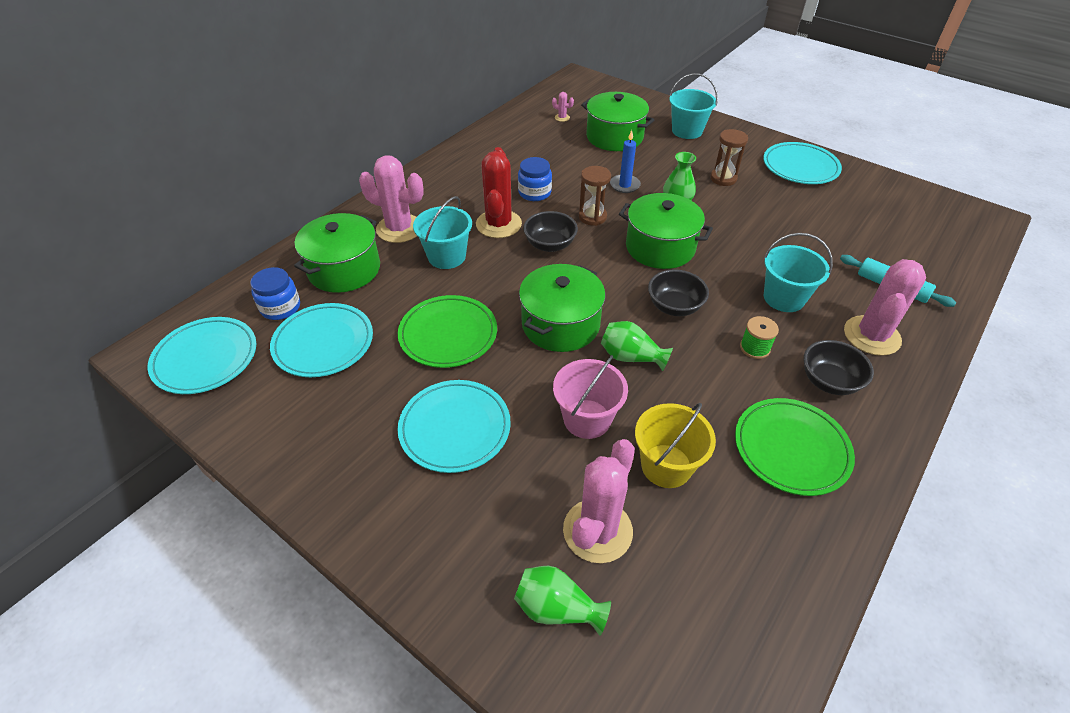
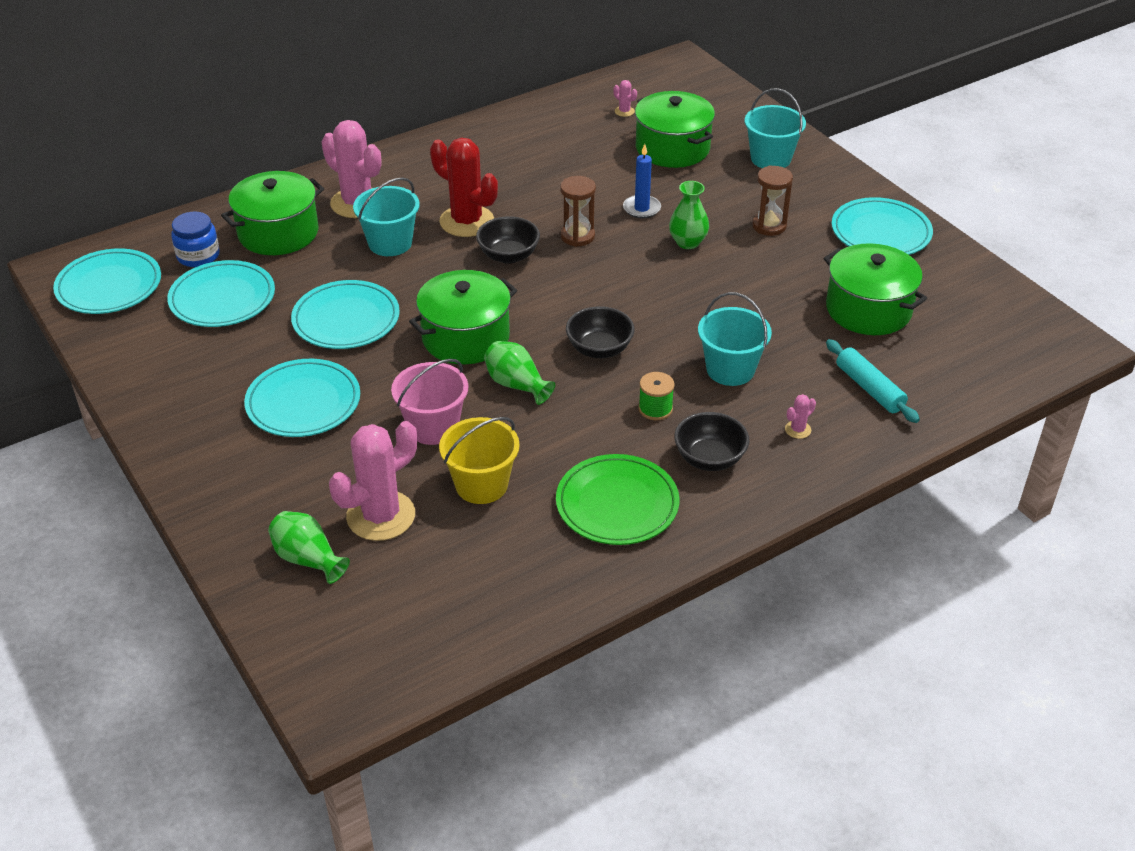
camera: 20 degrees right, 5 degrees down
(448, 334) = (346, 319): green plate -> turquoise plate
(498, 224) = (466, 221): red cactus -> red cactus turned 75 degrees counterclockwise
(534, 193) = (530, 195): blue jar -> none
(660, 247) = (631, 286): green pot -> green pot (868, 309)
(871, 336) = (798, 430): pink cactus -> pink cactus, size x0.41

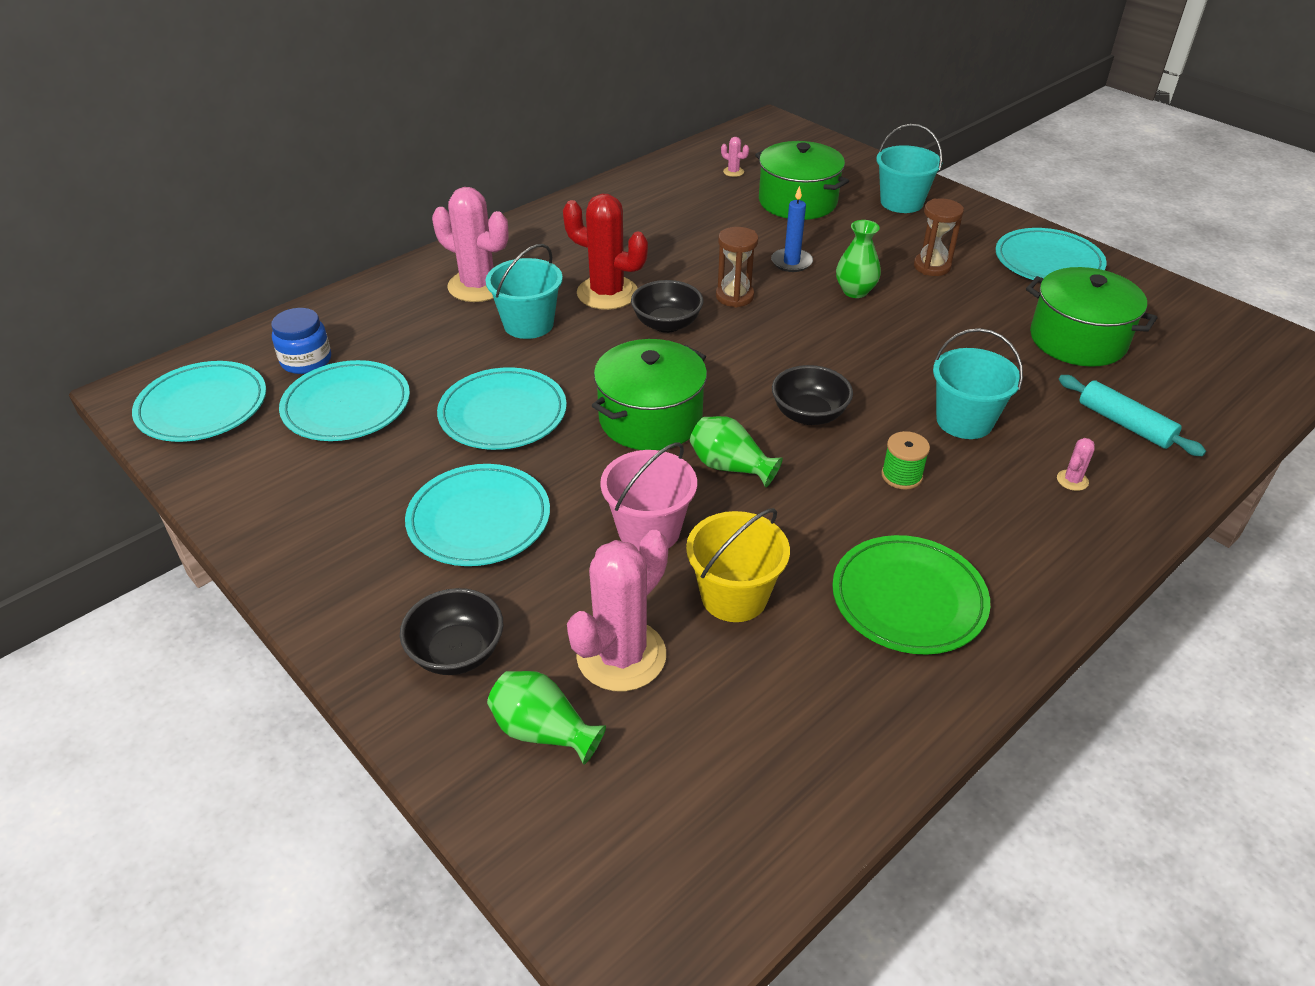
camera: 10 degrees left, 0 degrees up
(278, 232) = (395, 326): green pot -> none
(709, 458) = (990, 527): black bowl -> black bowl (457, 652)

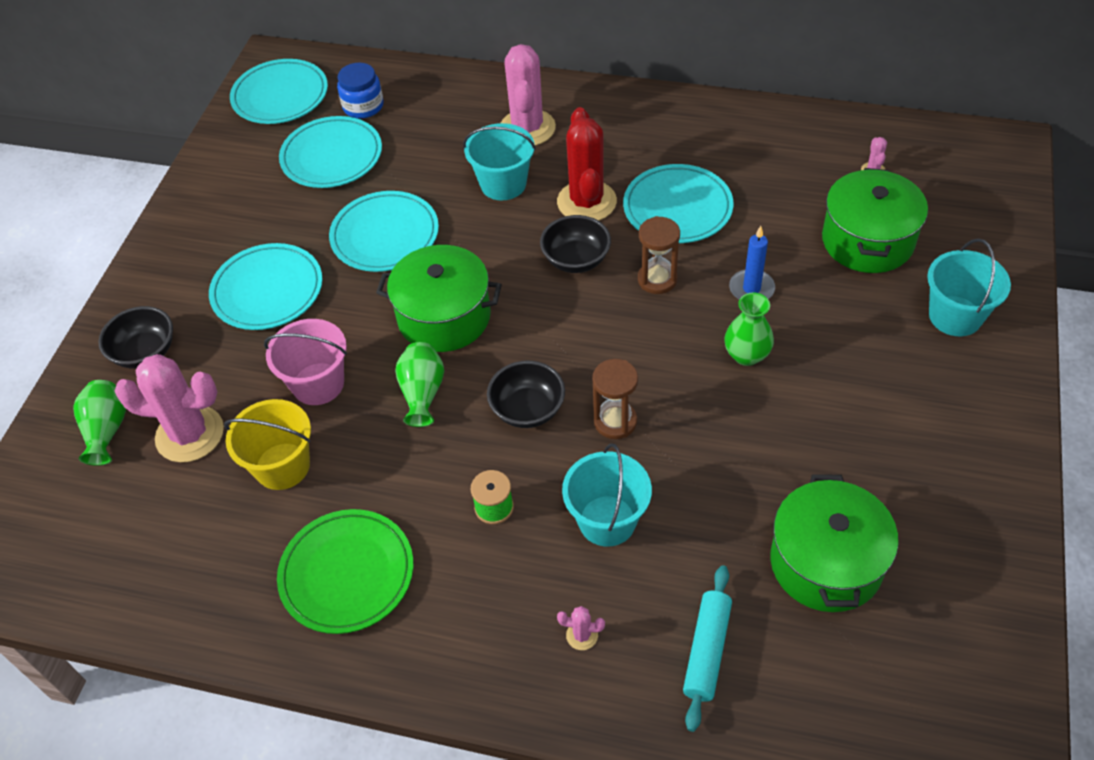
camera: 60 degrees right, 10 degrees up
(932, 266) = (850, 392): brown hourglass -> brown hourglass (615, 421)
(1048, 262) = (961, 484): turquoise plate -> turquoise plate (677, 208)

